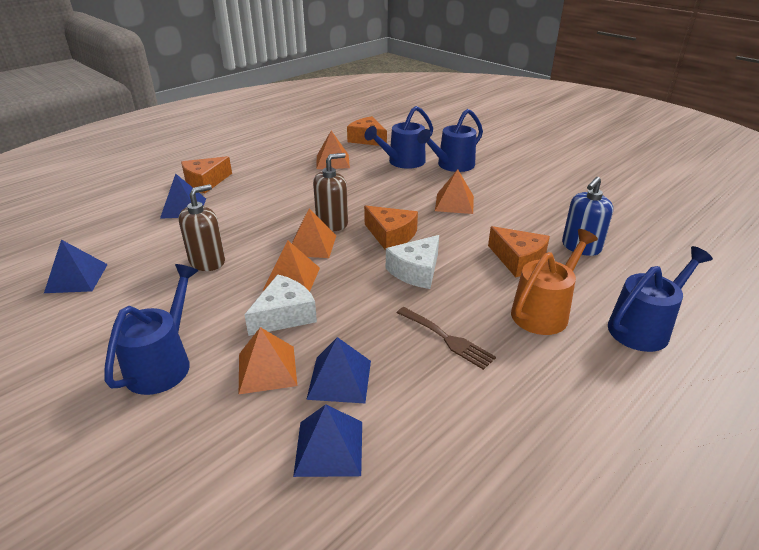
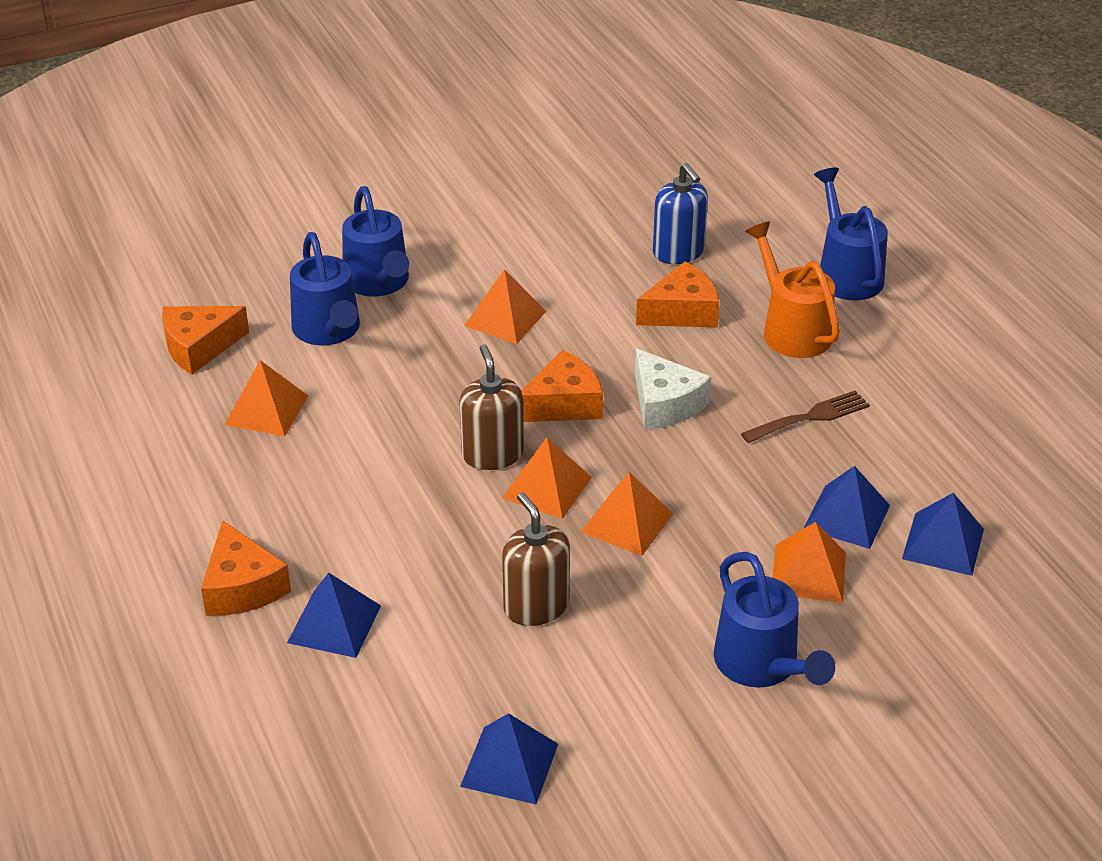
camera: 70 degrees left, 5 degrees up
(163, 363) = (762, 666): blue watering can -> blue watering can turned 150 degrees counterclockwise
(284, 315) = (709, 543): white cheese -> none

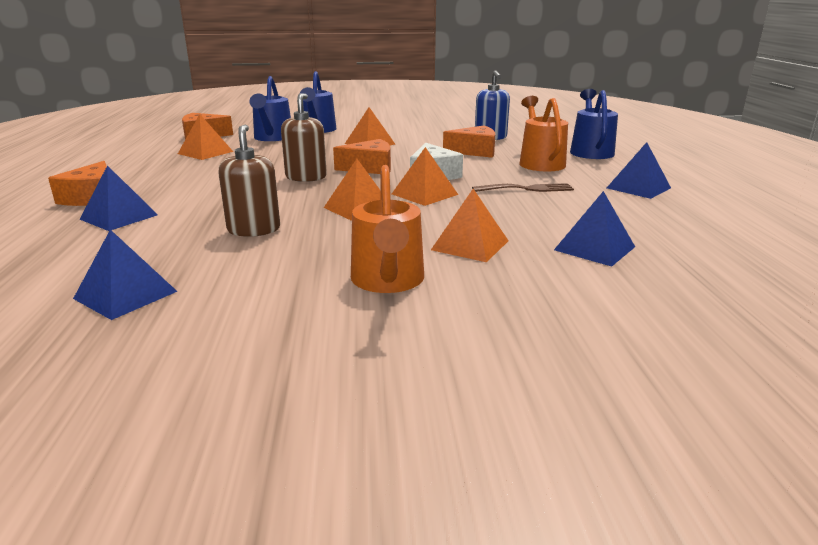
camera: 20 degrees right, 15 degrees down
(546, 487) = (323, 190): orange pyramid -> orange pyramid (424, 194)
(762, 666) = (388, 281): blue watering can -> orange watering can
(847, 516) = (522, 226): blue pyramid -> blue pyramid (638, 188)

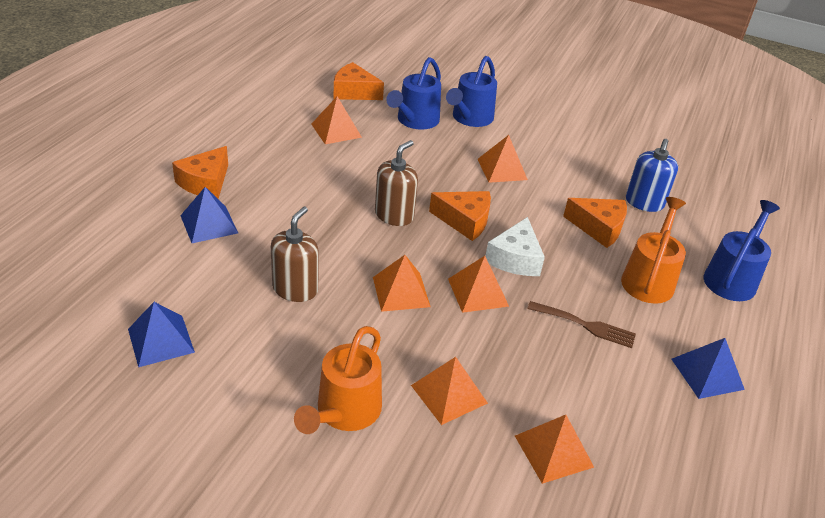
camera: 25 degrees right, 15 degrees up
(594, 248) = (553, 451): blue pyramid -> orange pyramid

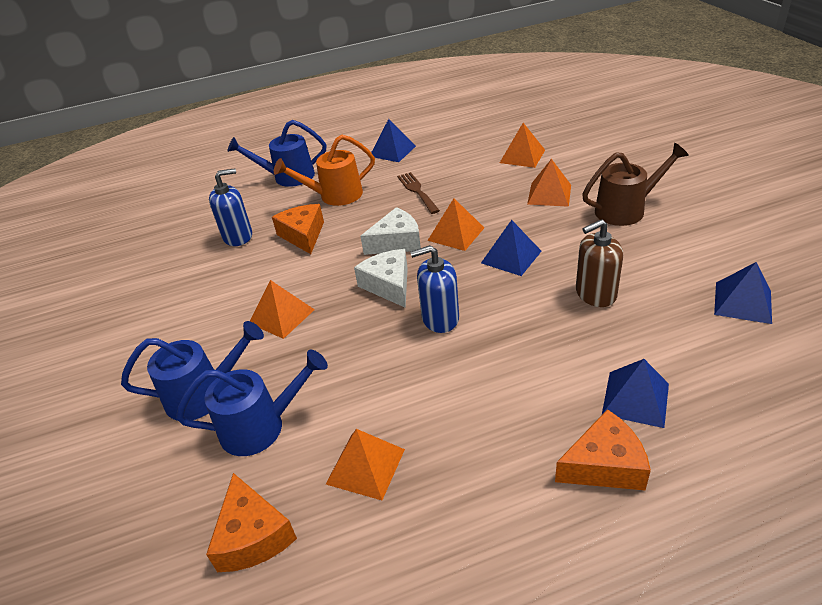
camera: 125 degrees left, 0 degrees up
(344, 413) = (626, 209): orange watering can -> brown watering can
(394, 215) = (440, 318): brown soap dispenser -> blue soap dispenser
(401, 292) = (511, 257): orange pyramid -> blue pyramid
(465, 221) = (389, 285): orange cheese -> white cheese

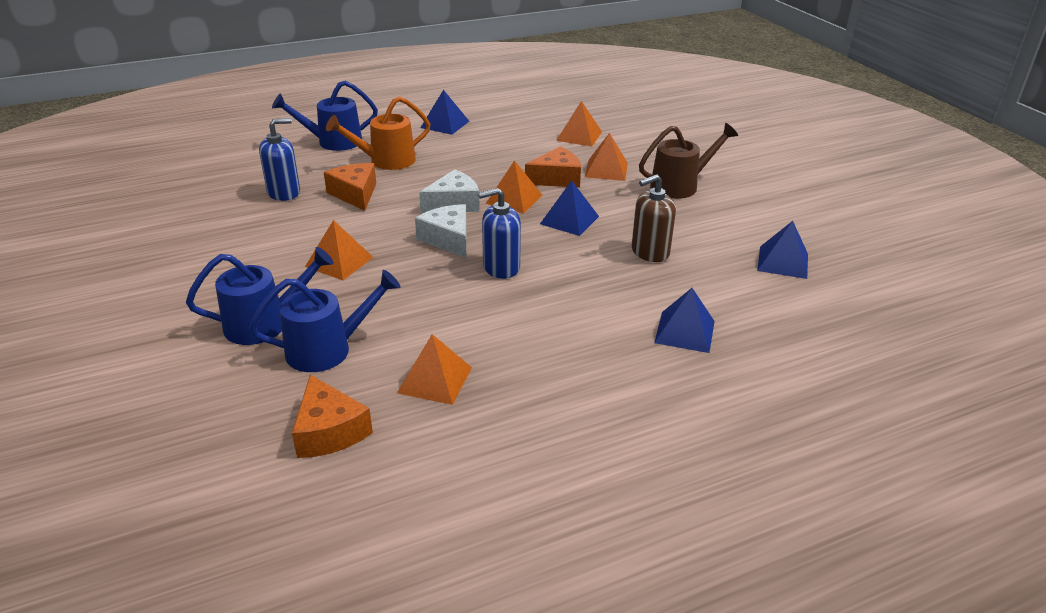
camera: 10 degrees left, 5 degrees down
(417, 191) = (473, 161): brown fork -> none
(604, 465) = (656, 379): orange cheese -> orange cheese (557, 178)

